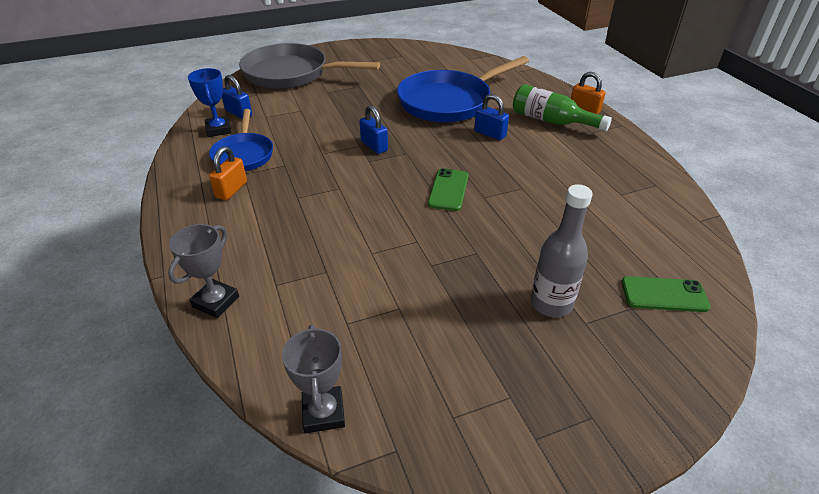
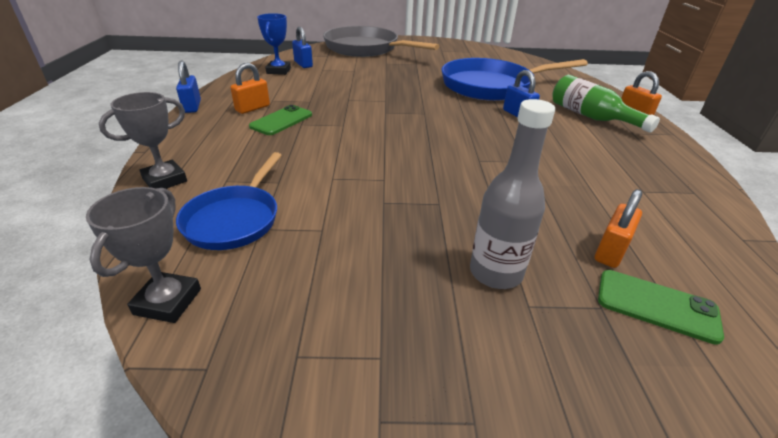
camera: 20 degrees right, 5 degrees down
(243, 154) = (283, 89): blue pan -> blue pan (235, 219)
(374, 146) = (398, 103): blue padlock -> blue padlock (192, 106)
(448, 190) = (446, 147): green phone -> green phone (281, 121)
(619, 259) = (610, 251): none -> orange padlock

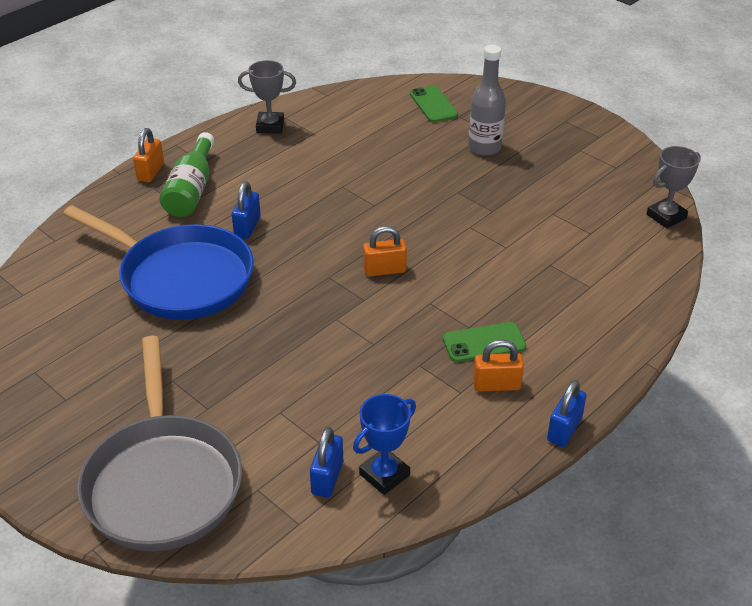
camera: 135 degrees left, 5 degrees up
(165, 180) = (639, 312): grey trophy -> grey trophy (270, 126)
(235, 219) = (603, 248): blue pan -> none
(610, 251) = (408, 125): orange padlock -> orange padlock (384, 270)

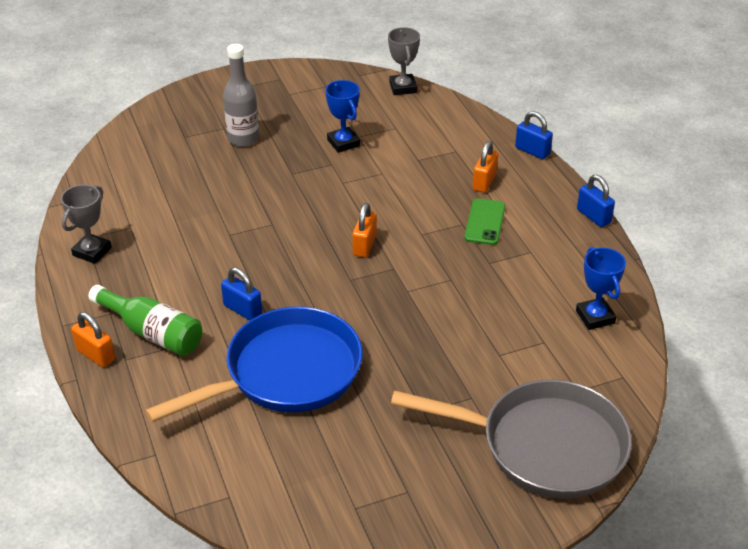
camera: 65 degrees left, 0 degrees up
(327, 478) = (584, 348): blue padlock -> blue padlock (532, 151)
(433, 104) = (153, 144): green phone -> none
(496, 385) = (533, 232): orange padlock -> orange padlock (484, 182)
(533, 207) = (343, 143): none -> blue trophy

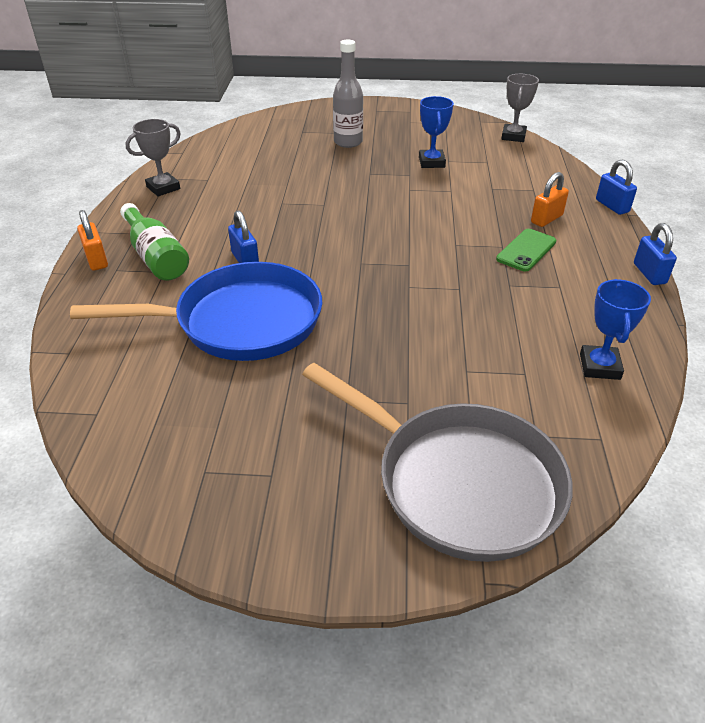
camera: 25 degrees right, 0 degrees up
(364, 245) = (394, 240): orange padlock -> none

